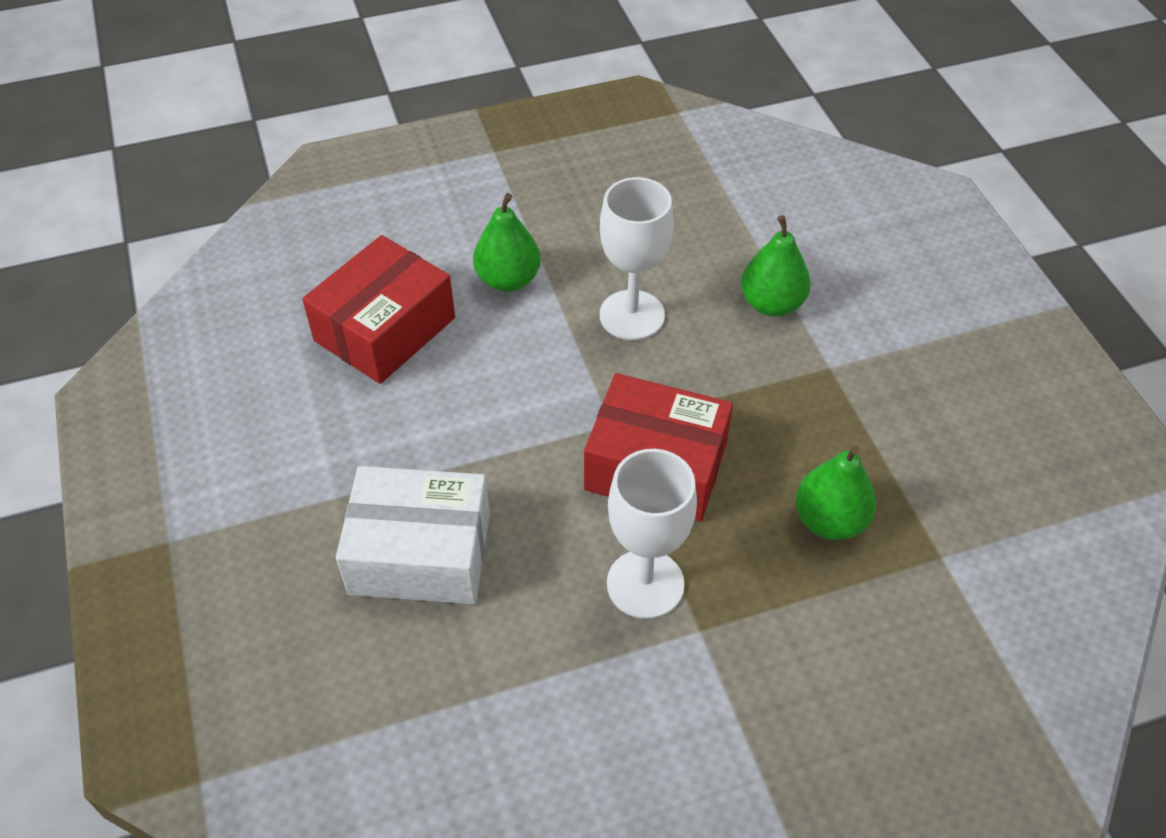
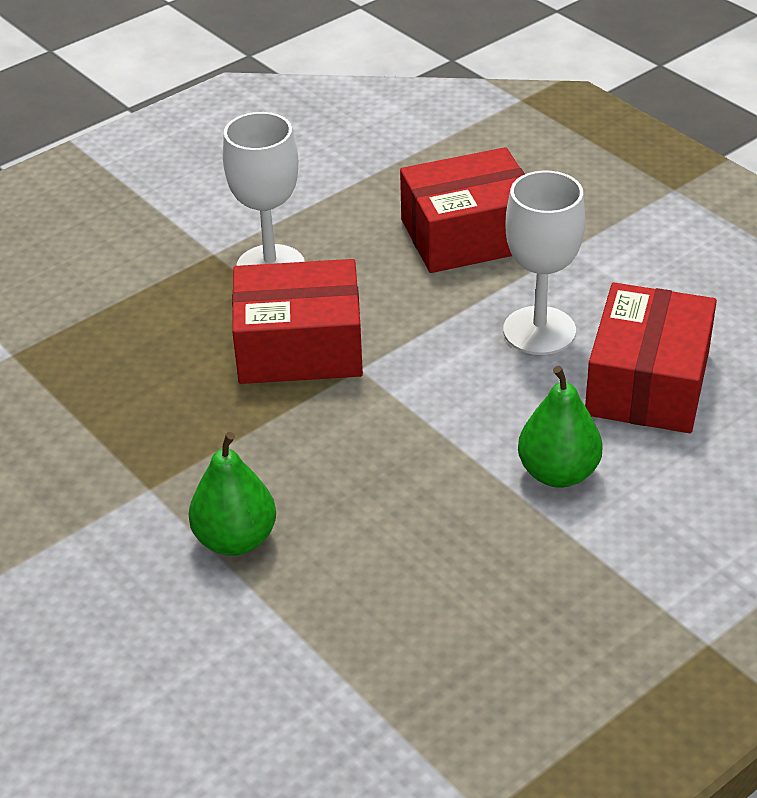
camera: 160 degrees right, 10 degrees down
(420, 553) = (468, 235): white box -> red box
(632, 315) = (393, 476): white goblet -> white goblet (539, 331)
(829, 520) = (121, 352): green pear -> none

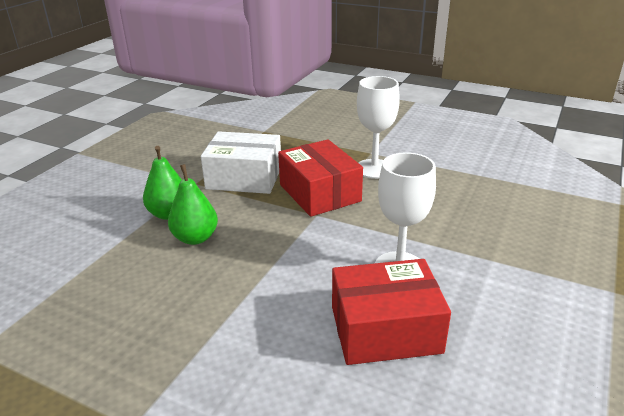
camera: 65 degrees right, 10 degrees down
(181, 421) = (244, 178): none -> white box
(468, 235) = (463, 219): red box -> none
(558, 473) = (271, 309): green pear -> green pear (195, 238)

